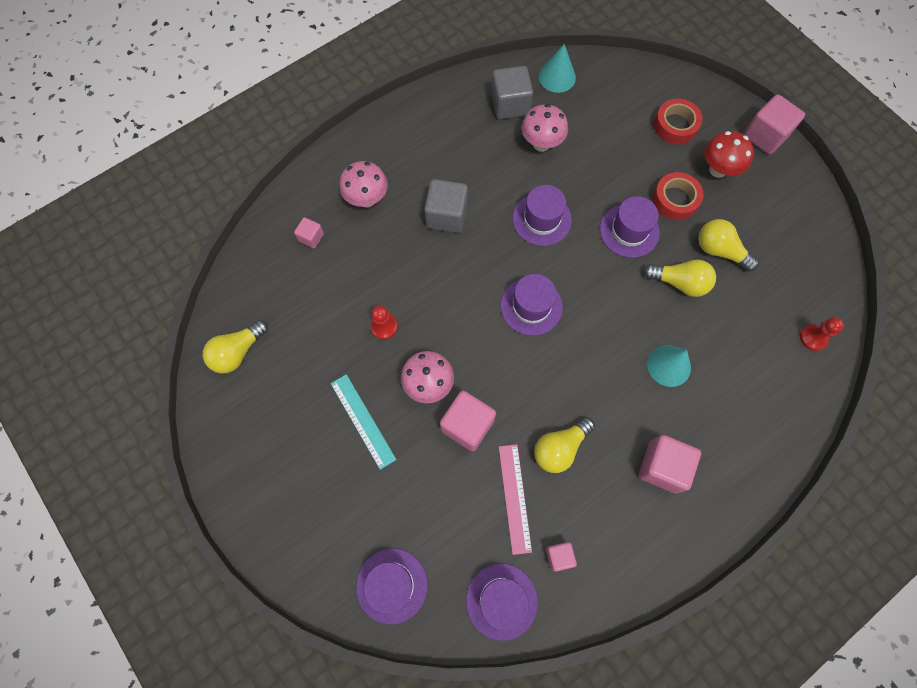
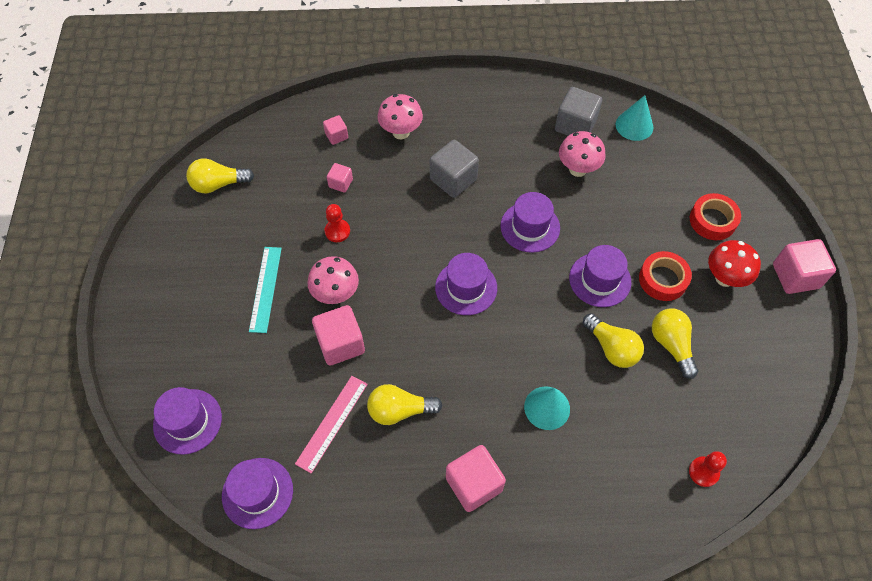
camera: 35 degrees right, 10 degrees down
(559, 556) = (330, 492): pink cube -> pink cube (340, 183)

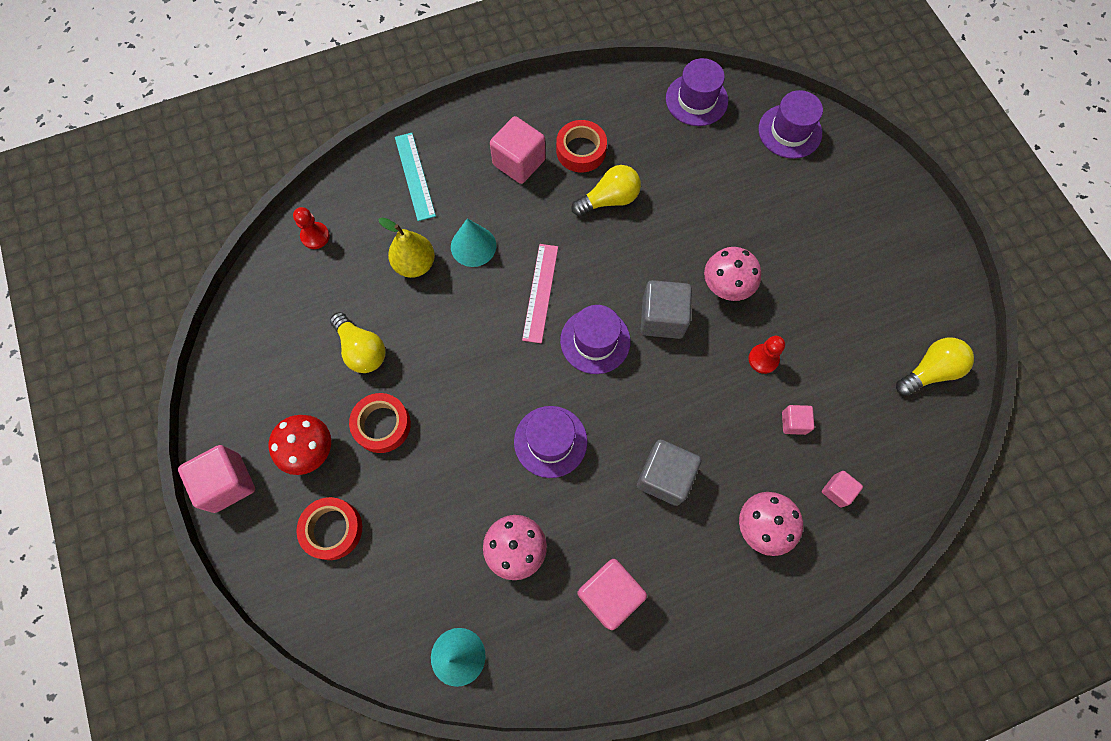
camera: 160 degrees right, 10 degrees up
(265, 289) = (799, 269): turquoise ruler -> turquoise ruler (414, 176)
(332, 423) = (664, 170): pink ruler -> pink ruler (540, 292)
(340, 344) = (694, 240): pink cube -> pink cube (609, 594)
(405, 475) = (581, 151): none -> red tape
(575, 125) = (539, 626): grey cube -> grey cube (662, 318)
(600, 280) = (453, 400): purple hat -> none
(607, 408) = (415, 264): none -> yellow pear
(612, 348) = (423, 326): yellow light bulb -> none

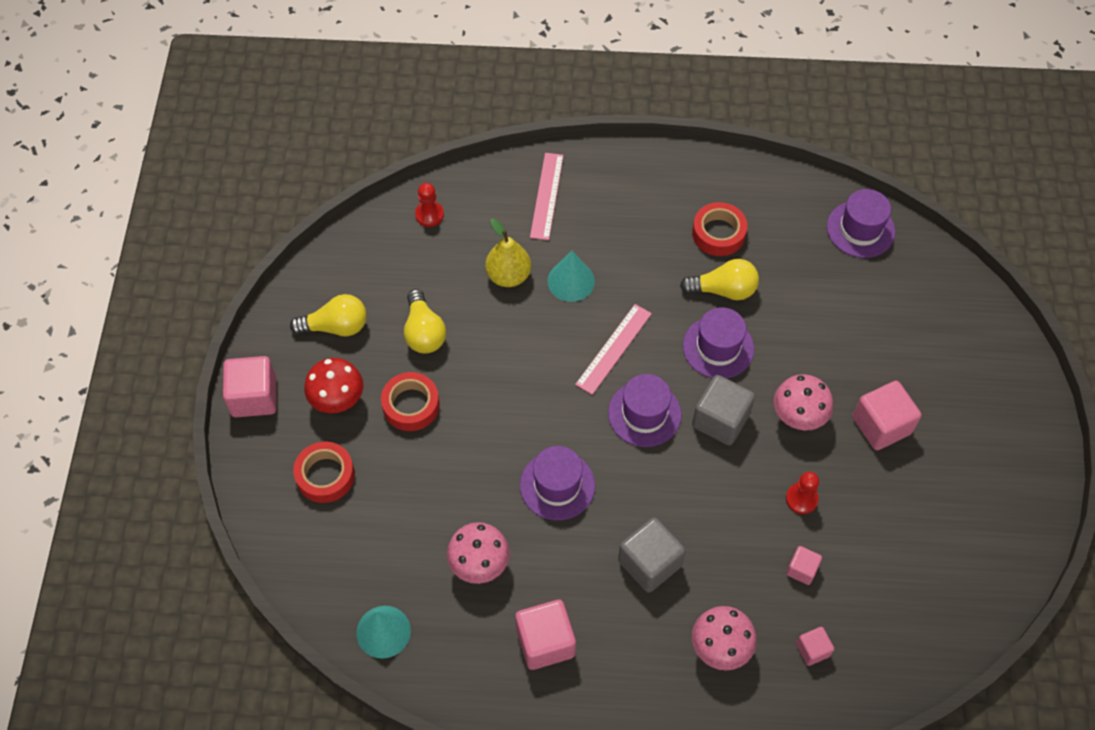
camera: 25 degrees right, 10 degrees down
(414, 176) = (546, 196): turquoise ruler -> pink ruler
(519, 162) = (652, 221): pink cube -> pink cube (881, 425)
(790, 131) = (942, 296): purple hat -> purple hat (718, 347)
(929, 371) = (967, 582): yellow light bulb -> yellow light bulb (336, 326)

